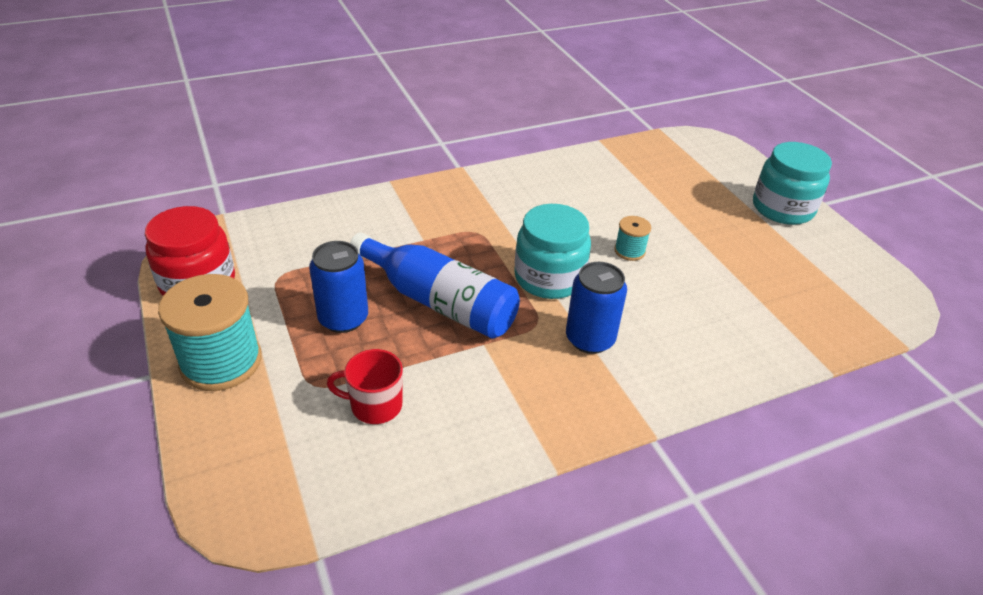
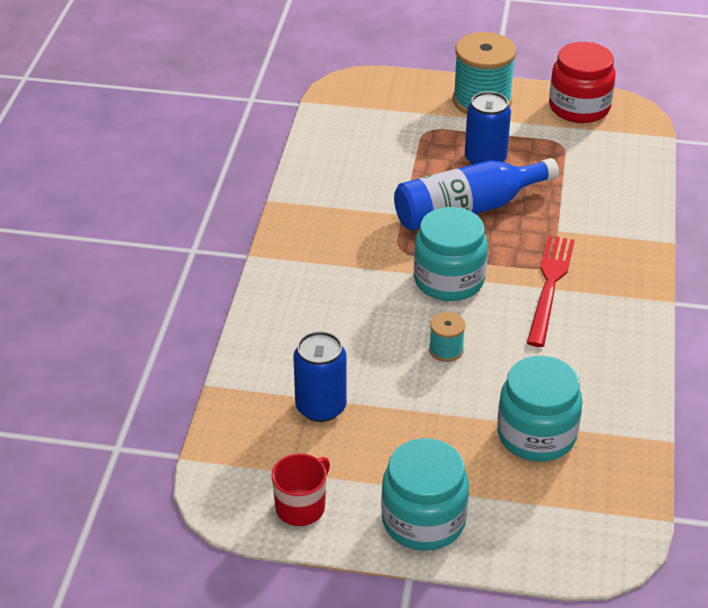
camera: 125 degrees right, 0 degrees up
(375, 405) = (387, 148): red mug -> red mug (301, 507)
(501, 223) = (549, 286): none -> red fork
(590, 339) = (360, 268): blue can -> blue can (321, 407)
(658, 187) = (536, 435): none -> turquoise jar

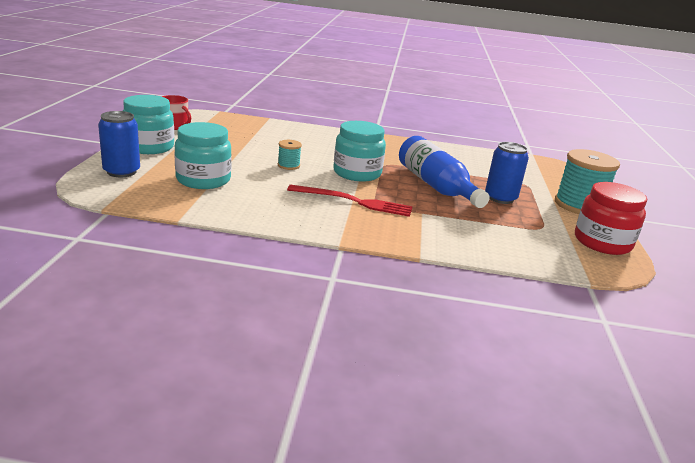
camera: 85 degrees right, 15 degrees down
(321, 407) = (246, 135): blue can -> blue can (121, 172)

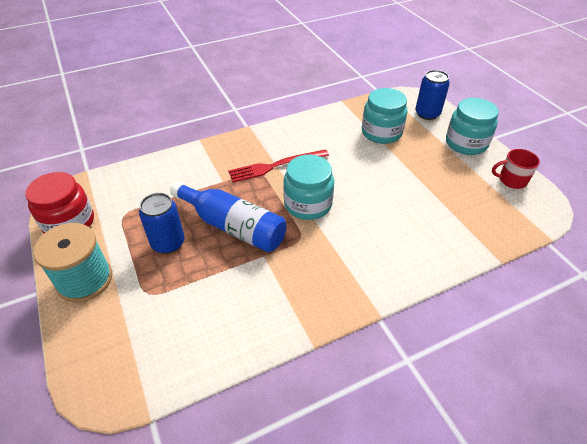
camera: 150 degrees right, 20 degrees up
(288, 165) = (362, 181): turquoise spool -> none

